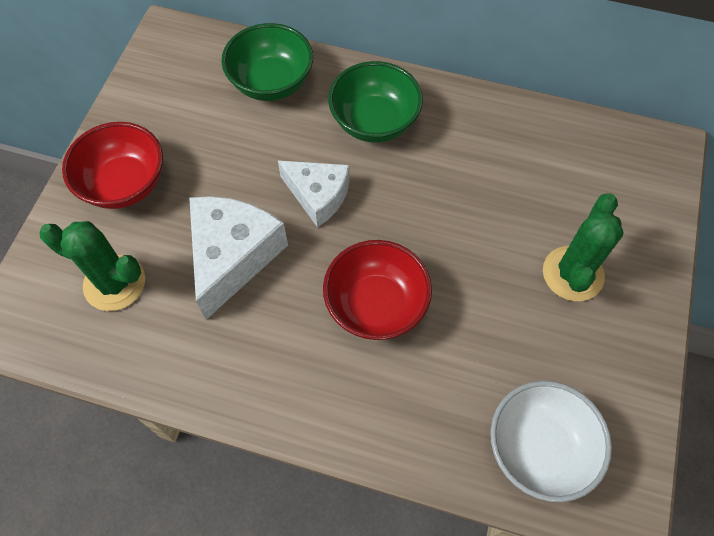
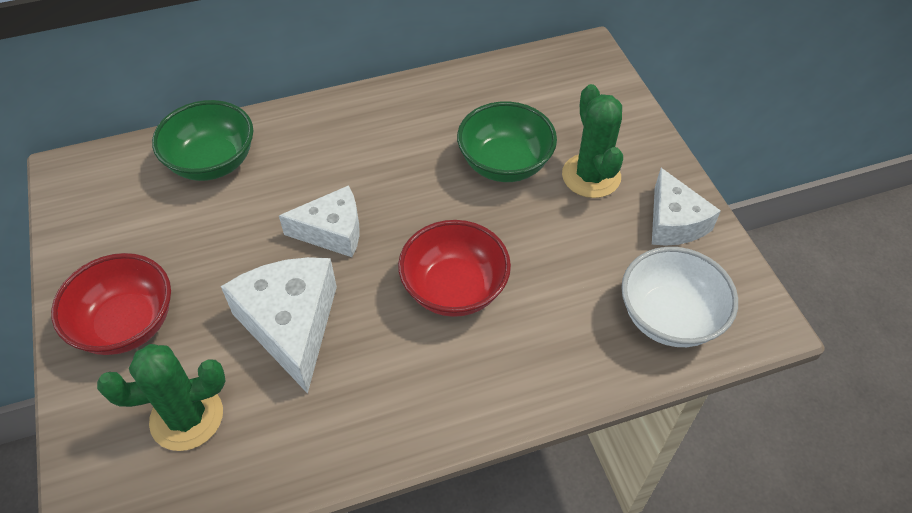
camera: 35 degrees left, 10 degrees down
(374, 122) = (336, 147): green bowl -> green bowl (504, 164)
(616, 364) = (674, 222): none -> white cheese

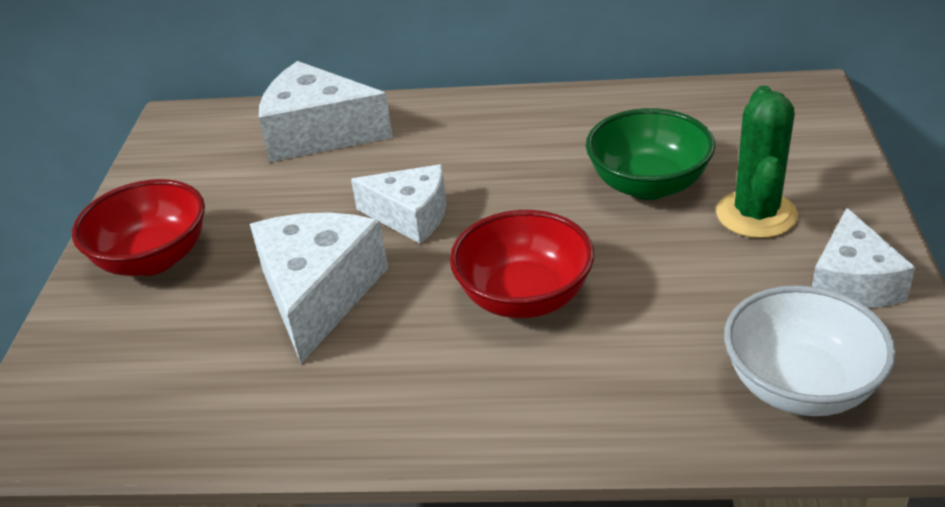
camera: 25 degrees right, 15 degrees down
(187, 417) = (163, 356): green cactus -> none
(212, 162) = (318, 133): green bowl -> white cheese

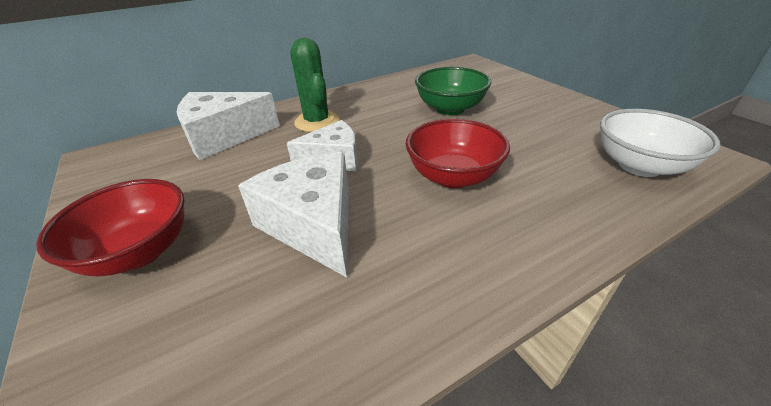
camera: 35 degrees left, 0 degrees up
(756, 214) = (514, 106): green cactus -> green cactus (317, 122)
(852, 282) = (591, 118): white cheese -> none

